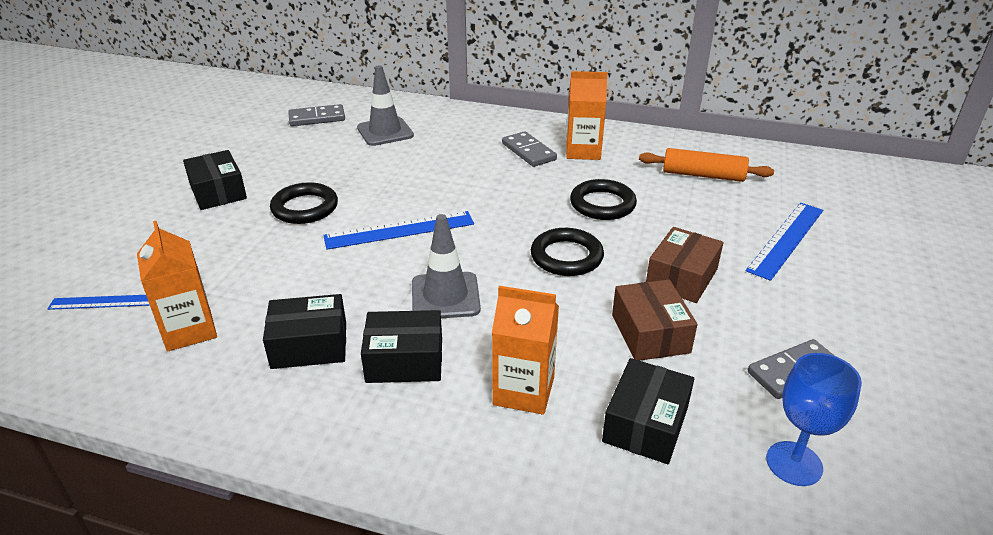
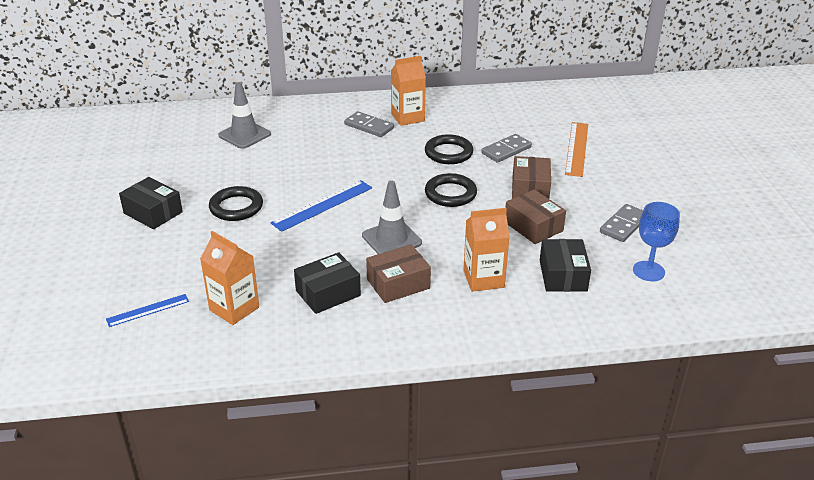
camera: 25 degrees left, 0 degrees up
(317, 118) = (176, 136): grey domino -> grey domino (506, 150)
(404, 360) = (398, 284): black box -> brown box
(703, 175) = (500, 117): orange rolling pin -> none
(786, 239) = (576, 148): blue ruler -> orange ruler

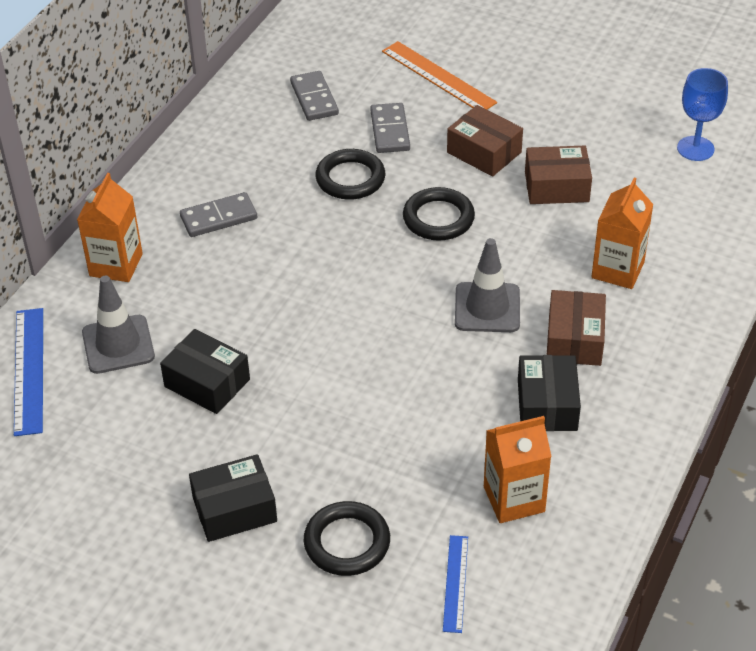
camera: 55 degrees left, 10 degrees up
(236, 207) = (297, 420): black ring -> black ring (347, 542)
(322, 205) = (364, 337): blue ruler -> blue ruler (28, 370)
(407, 117) = (232, 174): orange carton -> orange carton (116, 265)
(563, 275) = (657, 210): black box -> black box (207, 383)
(624, 225) = (609, 122): grey domino -> grey domino (314, 98)

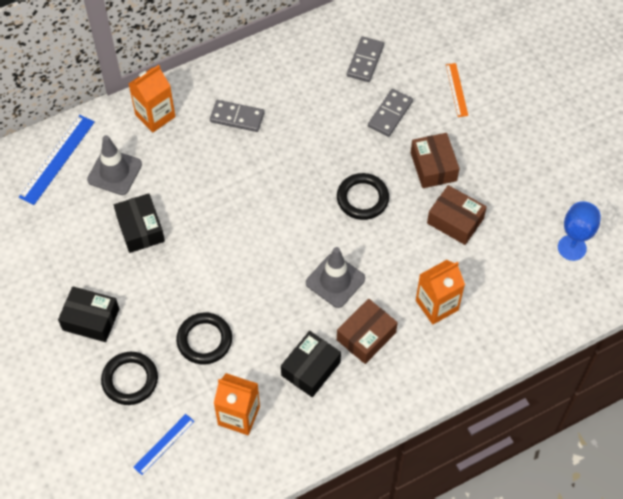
camera: 35 degrees right, 15 degrees up
(350, 179) = (335, 136): black ring -> black ring (204, 340)
(438, 77) = (456, 90): orange ruler -> orange ruler, size x0.60

